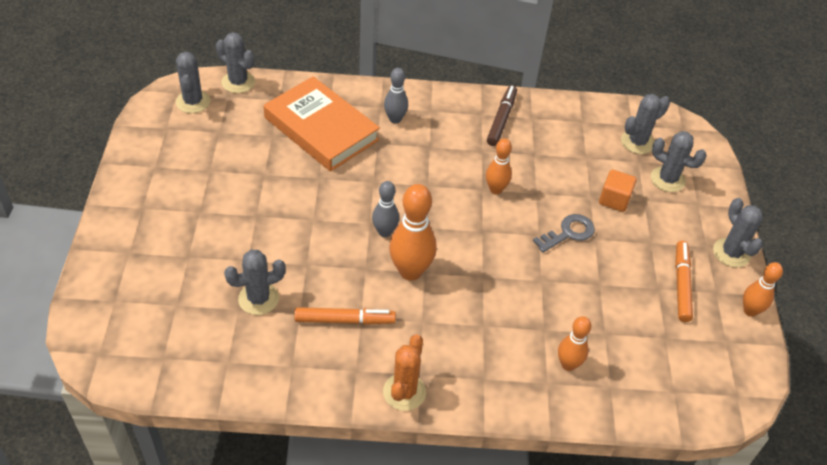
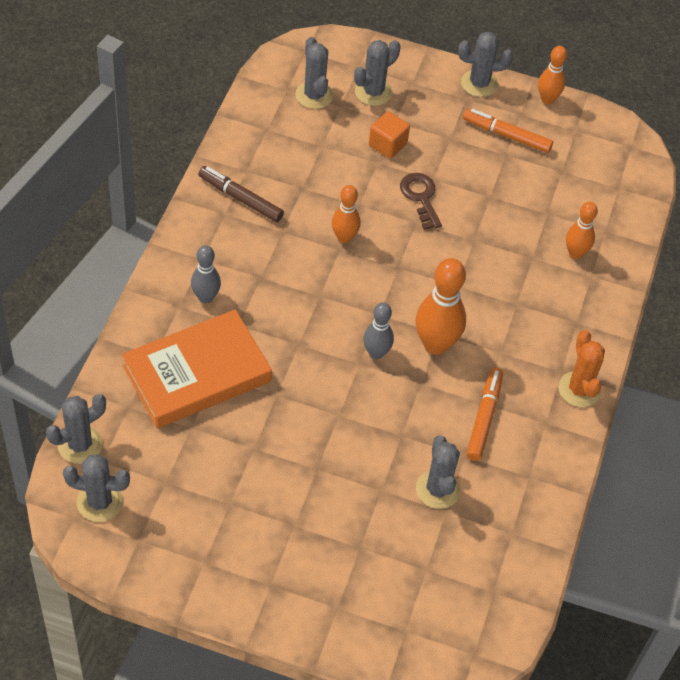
camera: 75 degrees left, 5 degrees up
(404, 392) = (579, 389): orange cactus -> orange cactus turned 45 degrees clockwise
(568, 233) = (420, 197): grey key -> brown key

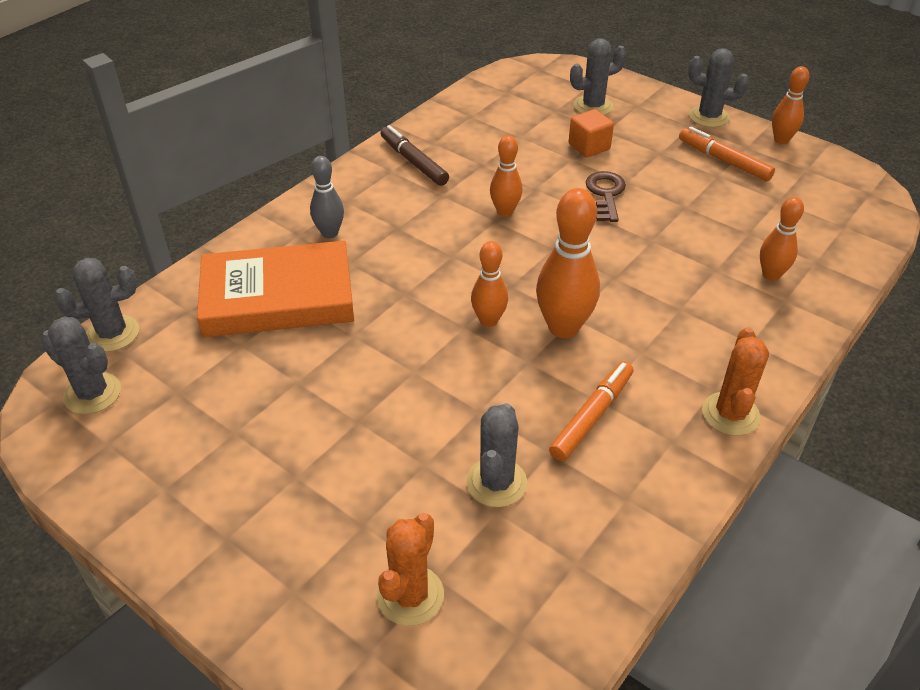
camera: 25 degrees right, 10 degrees down
(314, 95) = (531, 99): grey cactus -> none
(376, 353) = (488, 320): grey bowling pin -> orange bowling pin
(415, 586) = (410, 595): none -> orange cactus

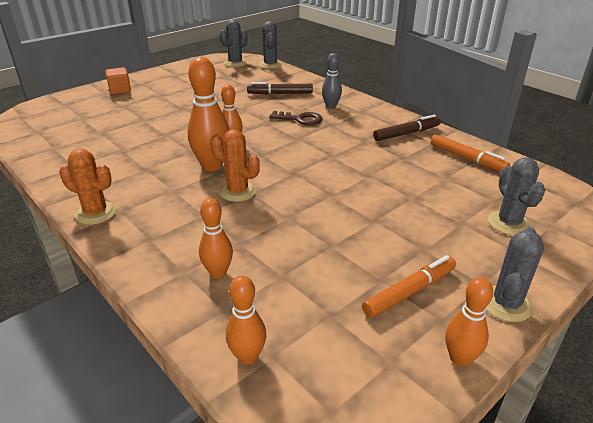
camera: 100 degrees right, 10 degrees down
(278, 297) = (280, 93): orange book -> brown marker
(410, 595) = (79, 112): orange cactus -> orange cactus (237, 191)
(496, 482) = (117, 134): grey cactus -> none
(505, 212) = (341, 160): orange bowling pin -> orange bowling pin (247, 357)
(589, 147) = (432, 209): orange cube -> orange cube (120, 90)
(591, 416) = (135, 165): orange marker -> orange marker (467, 159)
(605, 194) = (357, 206): brown key -> brown key (300, 119)

